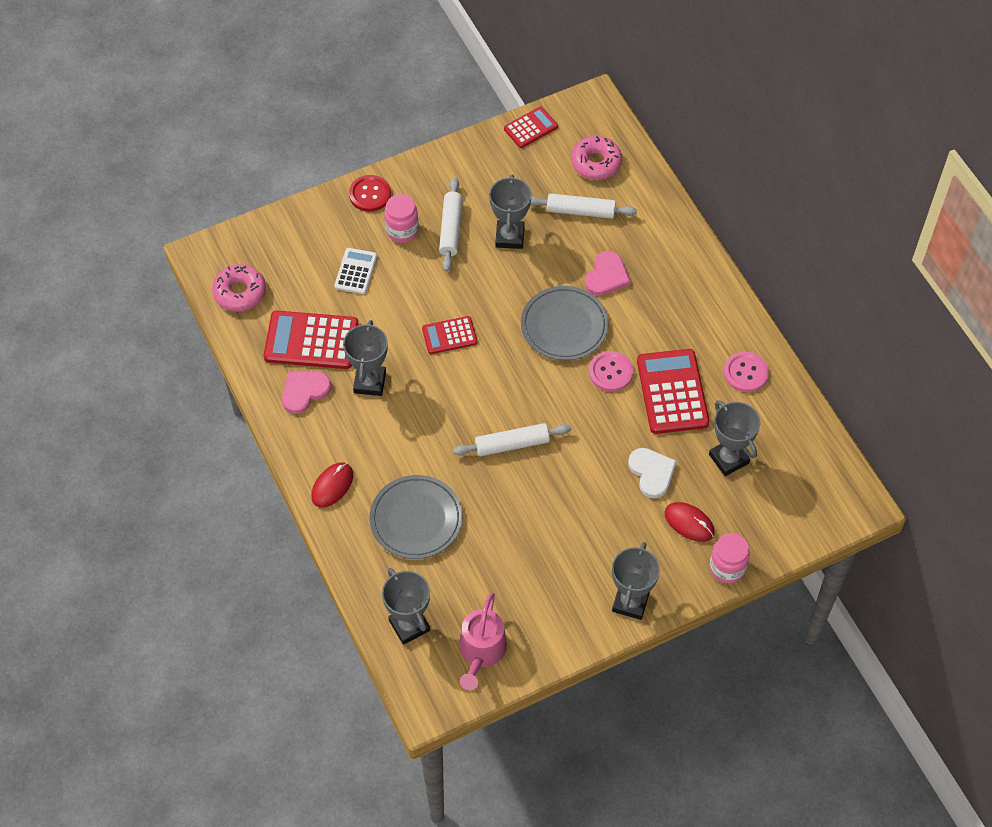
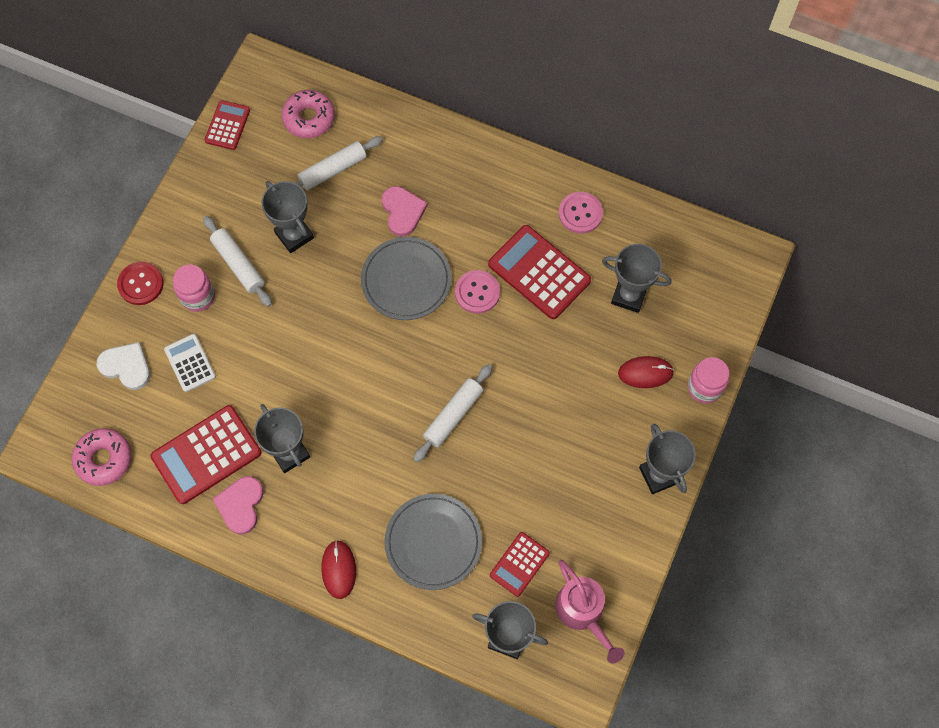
camera: 40 degrees left, 10 degrees up
(449, 335) = (320, 360): red calculator -> red calculator (519, 564)
(652, 473) = (582, 353): white heart -> white heart (126, 366)

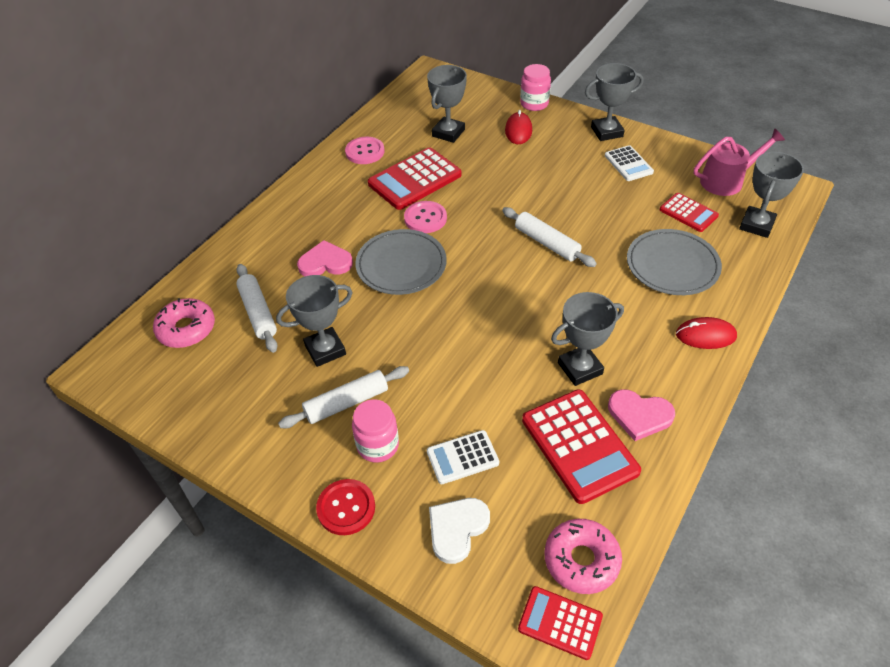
camera: 80 degrees left, 20 degrees down
(227, 125) = (161, 404): red calculator -> red calculator (560, 622)
(599, 500) = (628, 164): none -> white calculator

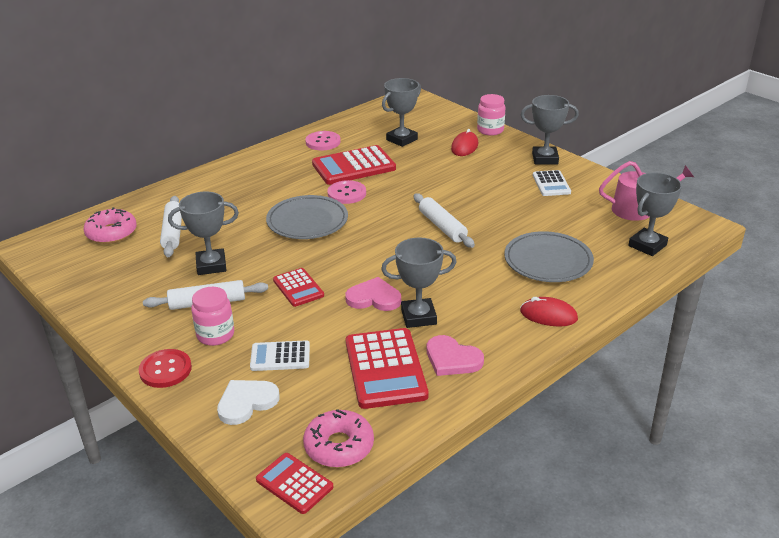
camera: 15 degrees right, 15 degrees down
(325, 262) = (246, 209): pink heart -> pink heart (374, 298)
(688, 213) = (586, 226): red calculator -> red calculator (298, 288)

